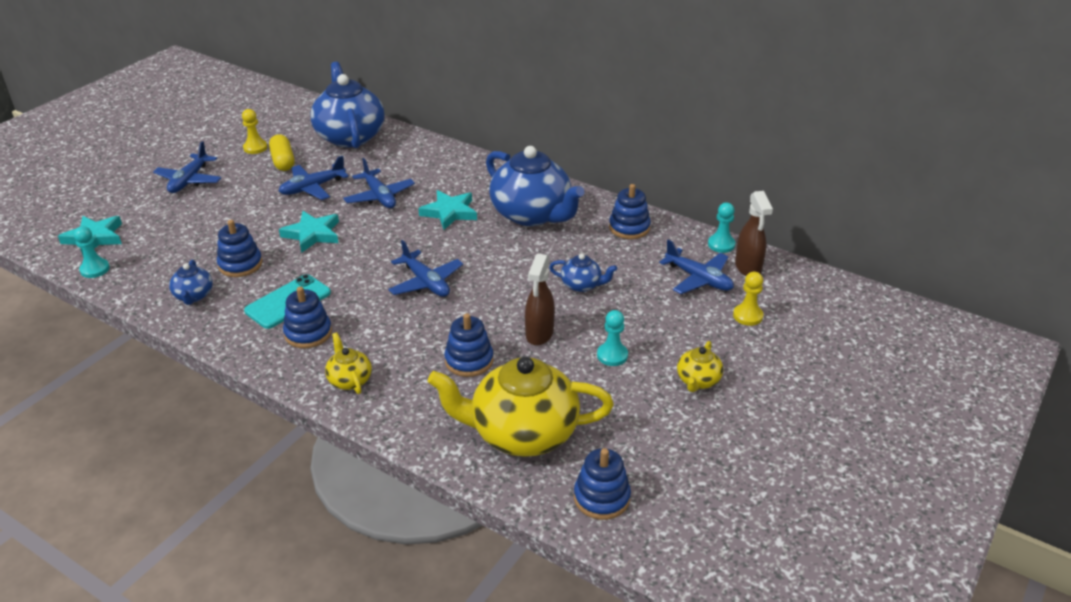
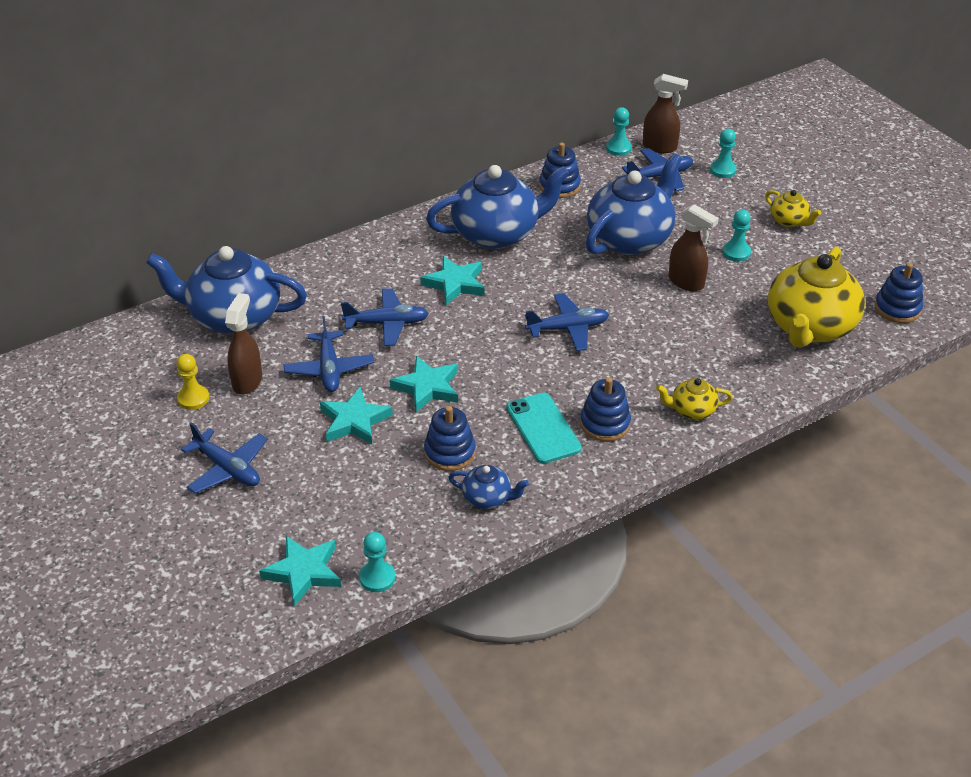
camera: 65 degrees left, 5 degrees up
(259, 214) = (354, 421): none -> turquoise star
(283, 161) = (247, 381): yellow capsule -> brown spray bottle
(469, 361) = (702, 332): blue stacking toy -> none
(582, 285) = (630, 239): blue teapot -> blue teapot, size x2.19
(747, 316) = (723, 170): yellow pawn -> turquoise pawn

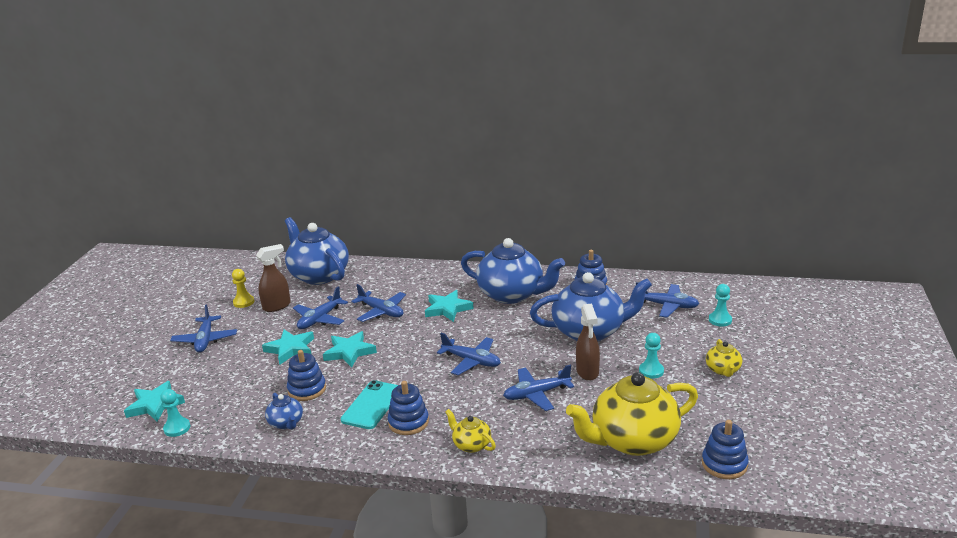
camera: 45 degrees right, 15 degrees down
(618, 148) = (663, 280): turquoise pawn -> none
(660, 147) = (694, 290): brown spray bottle -> none
(675, 329) = (536, 394): none -> blue plane

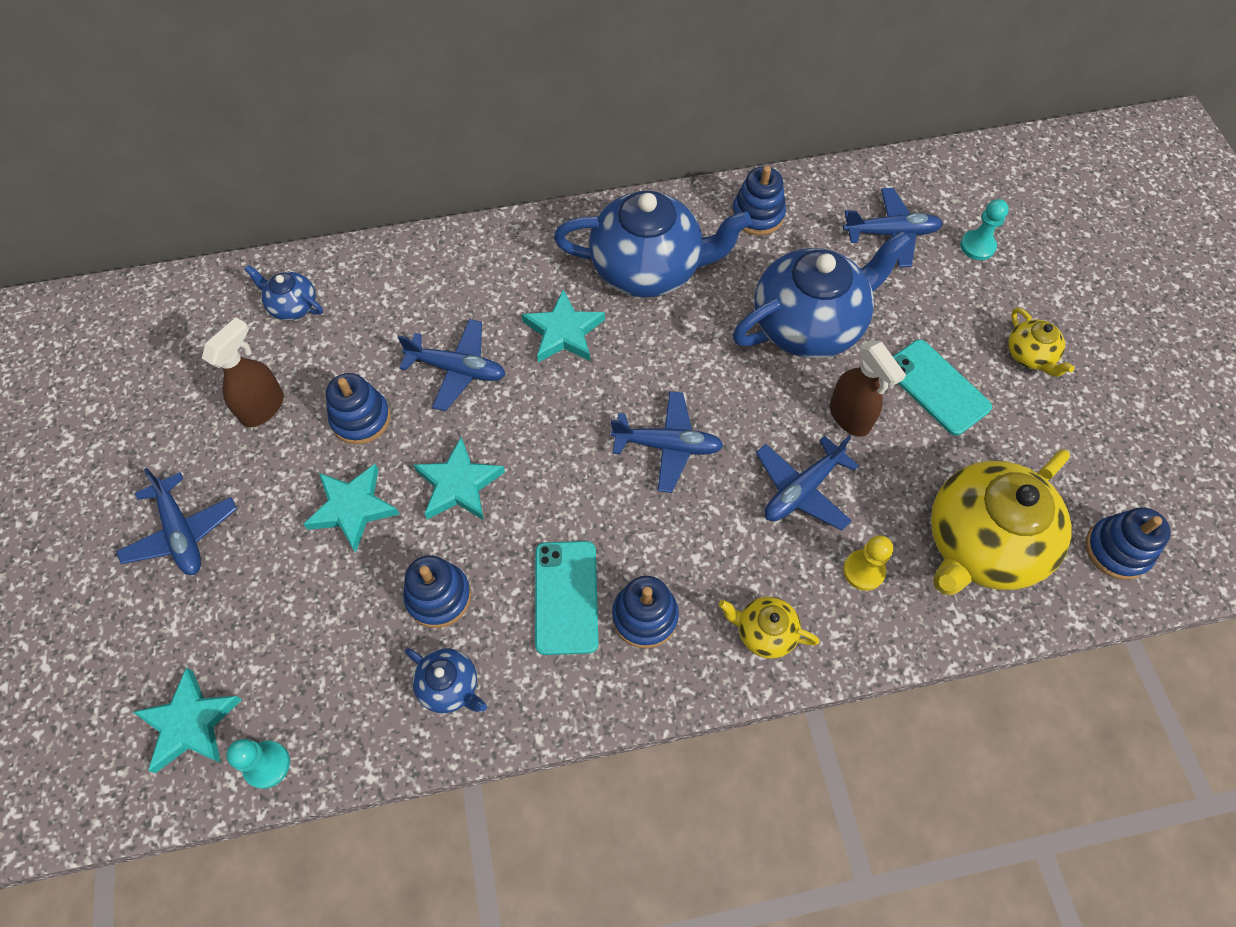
camera: 25 degrees left, 35 degrees up
(244, 302) = (194, 414): yellow pawn -> yellow pawn (863, 571)
(318, 275) = (292, 306): blue teapot -> blue teapot, size x0.46
(320, 319) = (361, 418): blue plane -> blue stacking toy
(651, 371) = (936, 387): turquoise pawn -> turquoise phone

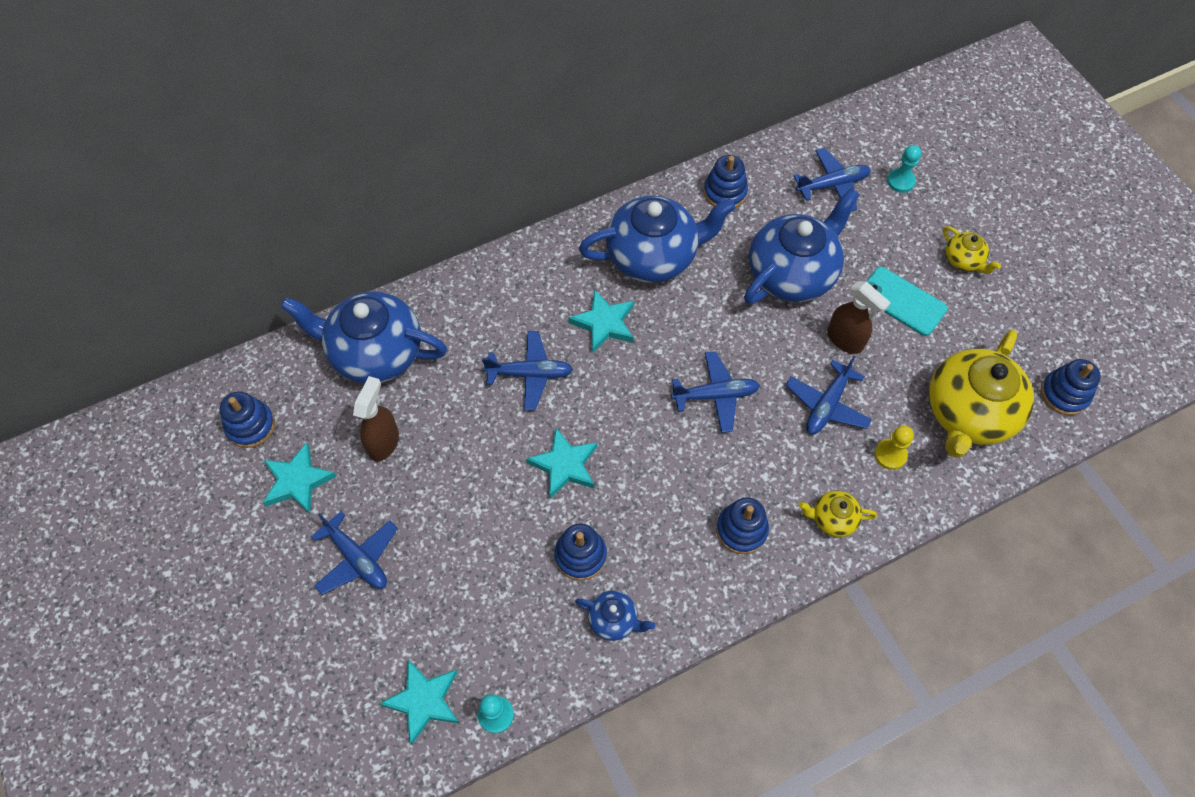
camera: 15 degrees left, 0 degrees up
(292, 306) = (375, 353): blue teapot -> blue teapot, size x2.19
(353, 508) = (488, 505): turquoise star -> turquoise star (297, 481)
(361, 418) = (467, 432): blue stacking toy -> blue stacking toy (250, 426)
(566, 597) = (678, 530): turquoise phone -> none

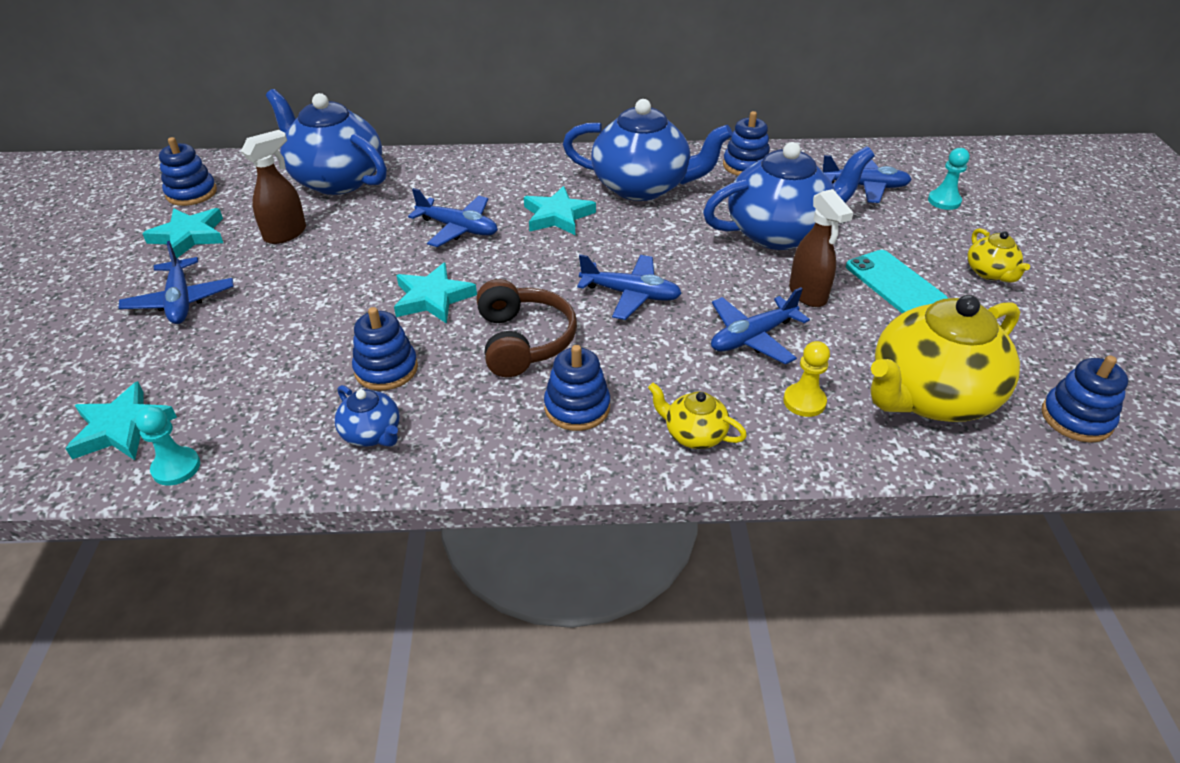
camera: 25 degrees right, 20 degrees down
(664, 481) = (523, 341): none -> brown headphones

